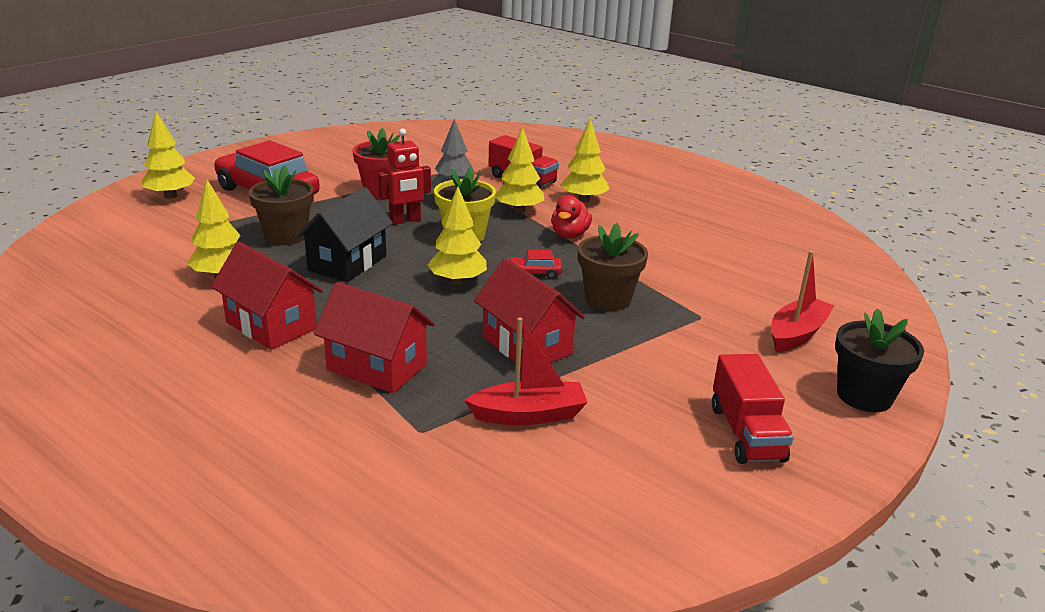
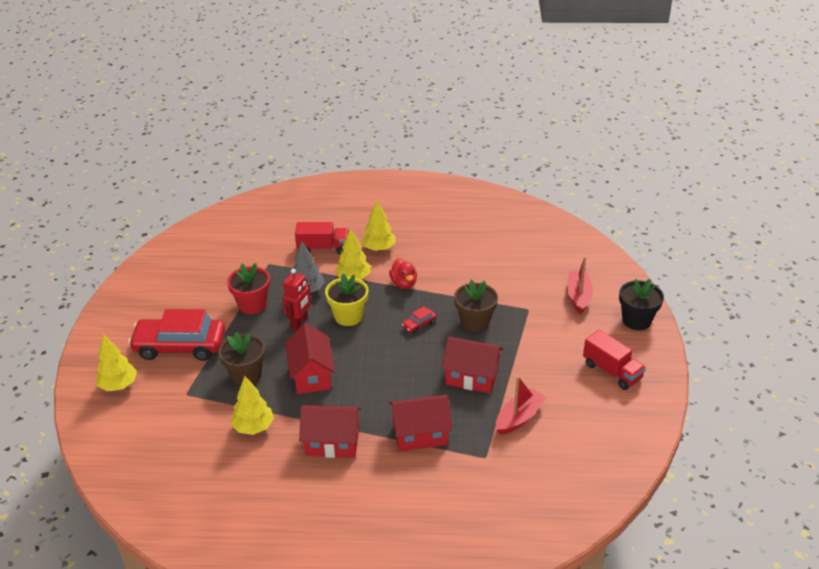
camera: 35 degrees left, 10 degrees up
(347, 263) = (311, 375): black house -> red house
(457, 281) = (387, 354): yellow tree -> none

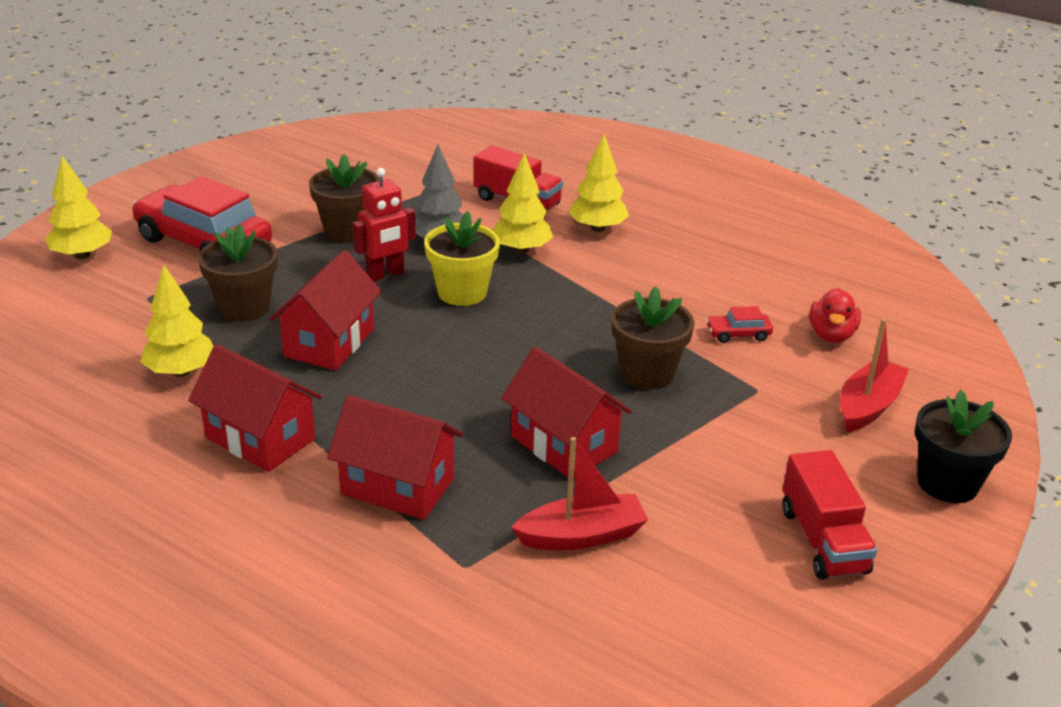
camera: 30 degrees right, 5 degrees down
(252, 305) = (347, 231): red flower pot -> brown flower pot
(404, 283) = (588, 283): red duck -> red duck (831, 335)
(419, 324) = (555, 342): red car -> red car (738, 334)

